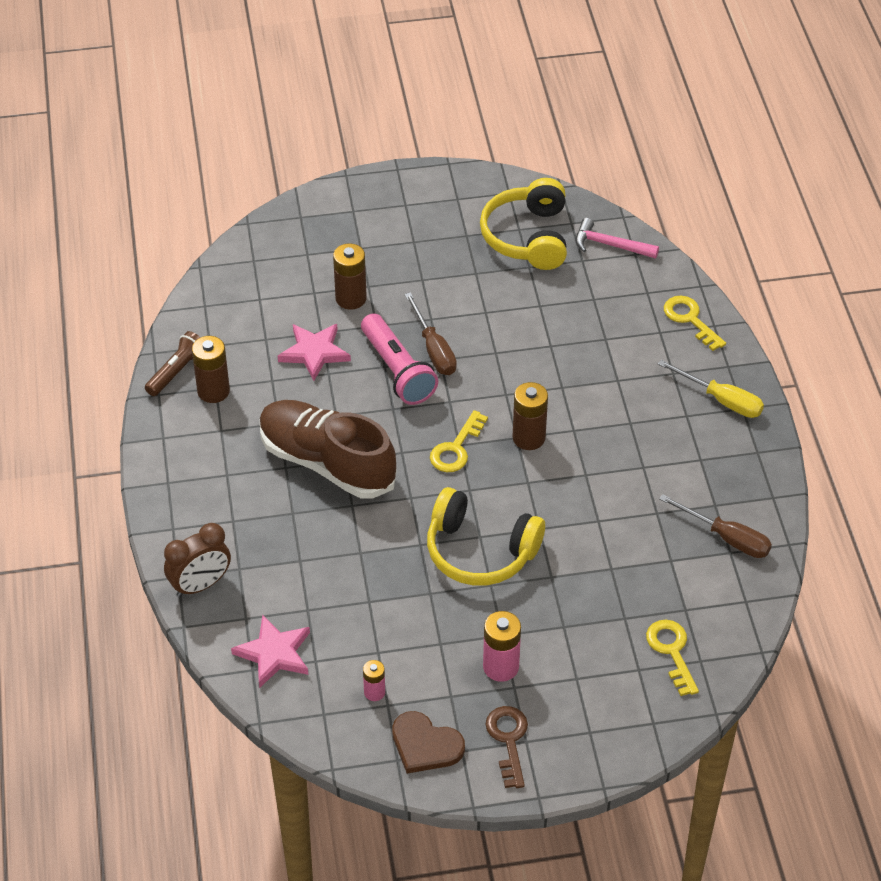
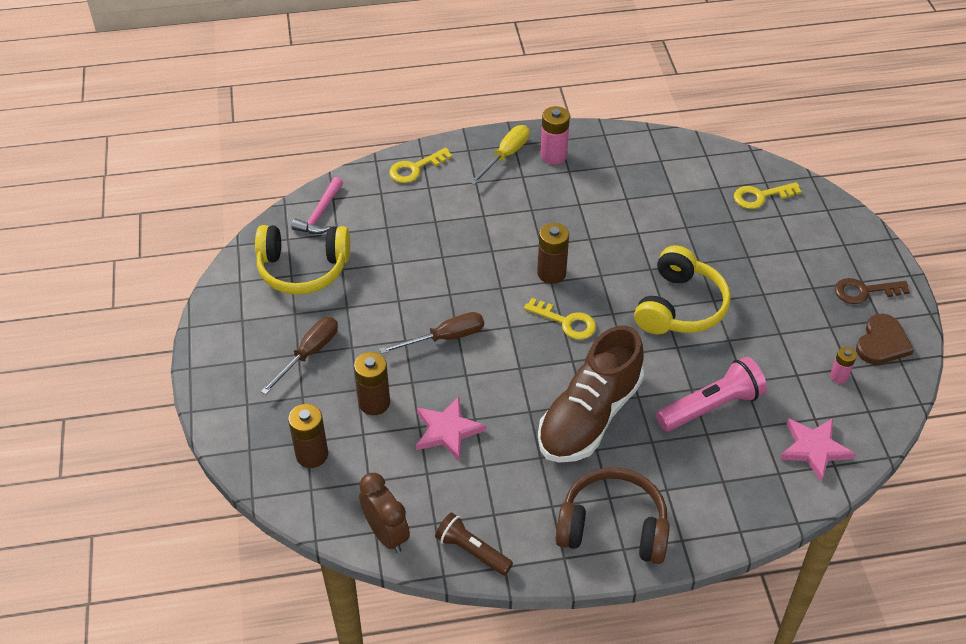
camera: 90 degrees left, 0 degrees up
(192, 475) = (613, 527): none -> brown headphones
(200, 585) = (747, 511): brown clock -> brown clock (386, 534)
(213, 391) = (499, 515): brown battery -> brown battery (312, 455)
(397, 371) = (472, 365): pink flashlight -> pink flashlight (711, 406)
(501, 667) = (795, 295): pink battery -> pink battery (553, 156)
(726, 538) = (647, 161): brown screwdriver -> brown screwdriver (309, 353)

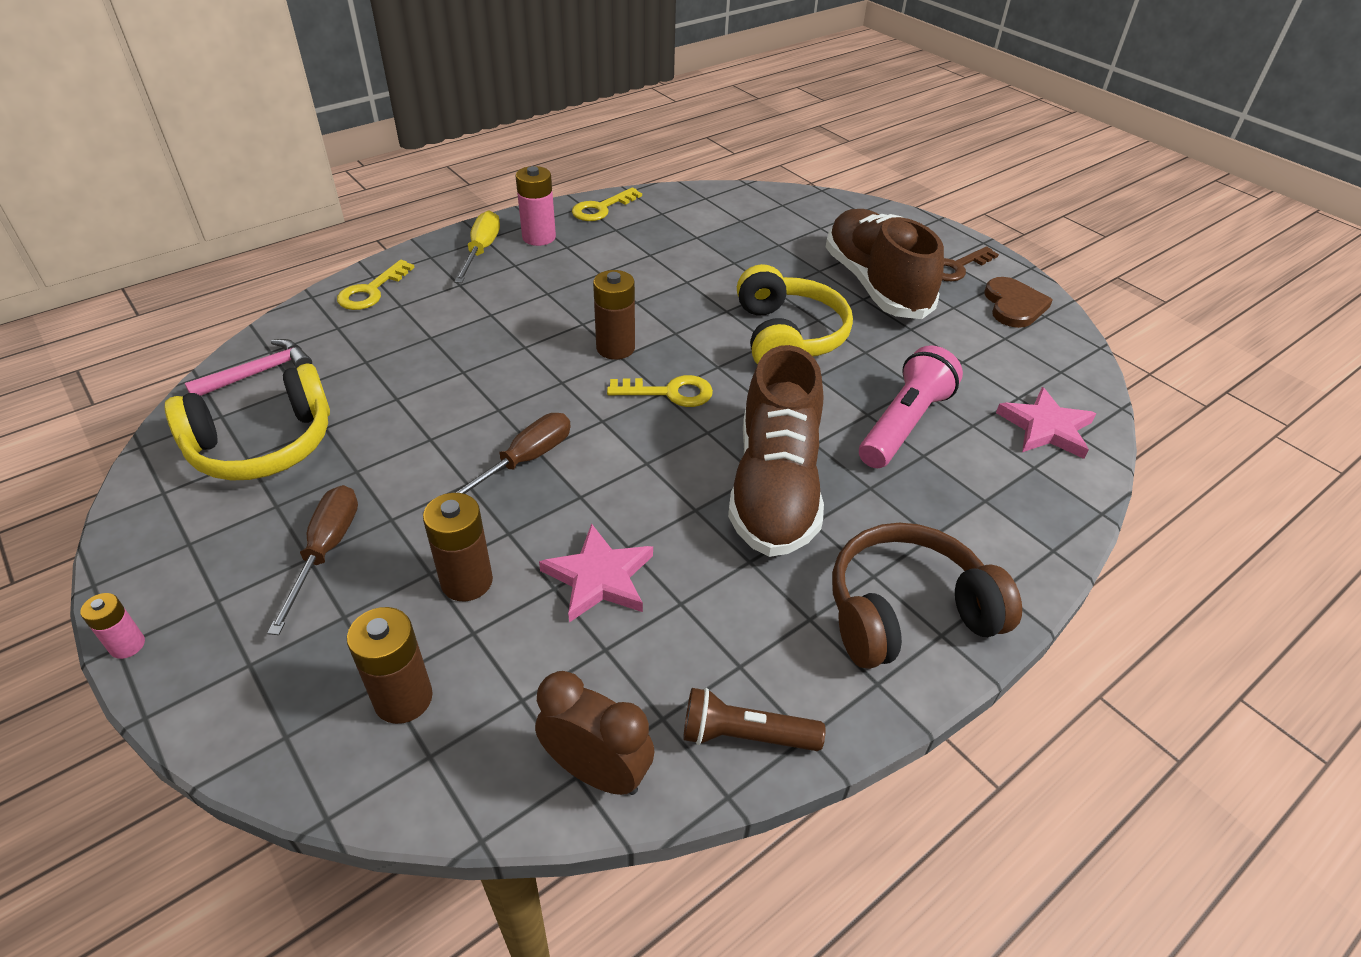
camera: 30 degrees left, 5 degrees down
(320, 214) = (258, 373): pink hammer -> pink hammer turned 120 degrees counterclockwise
(761, 196) = (788, 217): yellow key -> yellow key (601, 208)
(783, 285) = (875, 285): none -> brown shoe
(839, 376) = (1003, 349): pink battery -> pink battery (127, 645)

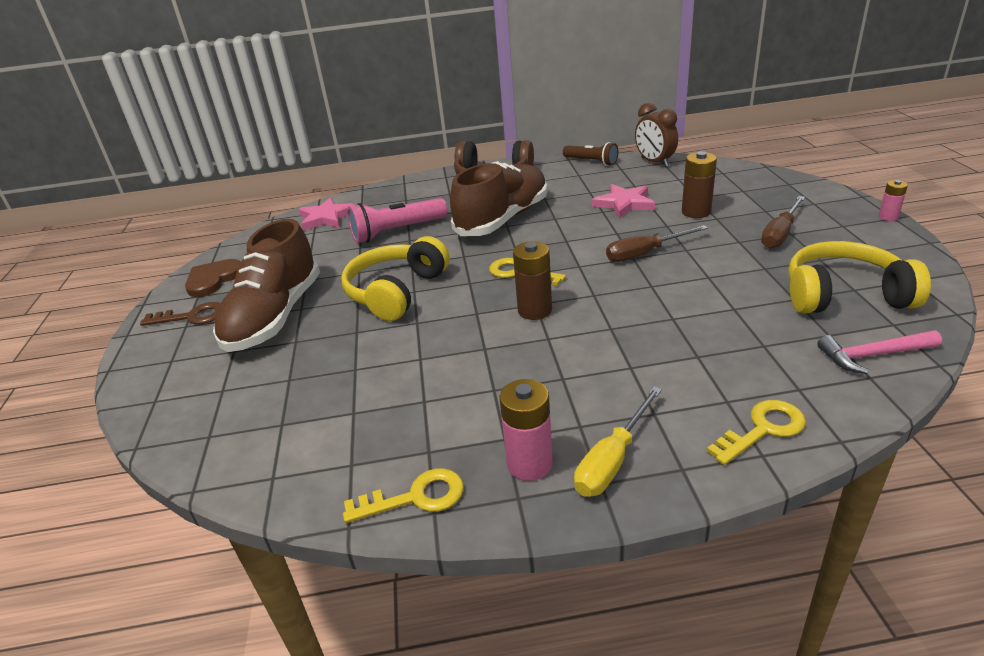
camera: 145 degrees left, 10 degrees down
(403, 698) = (733, 185): brown battery -> none

